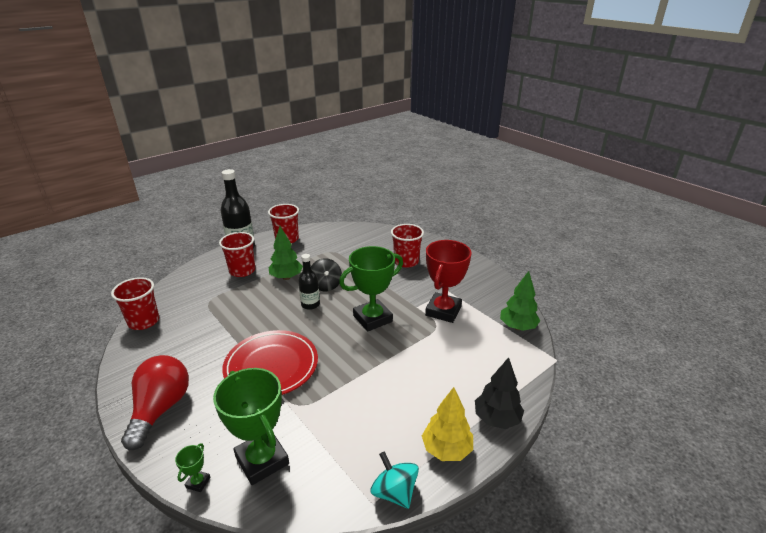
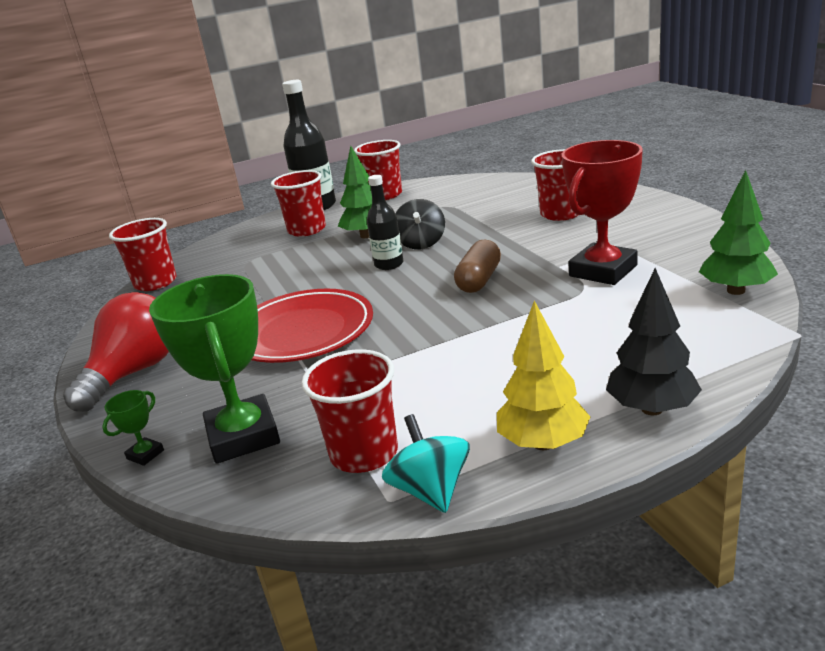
camera: 20 degrees right, 5 degrees down
(345, 467) = (364, 453): none -> red cup
(372, 318) = (479, 280): green trophy -> brown capsule

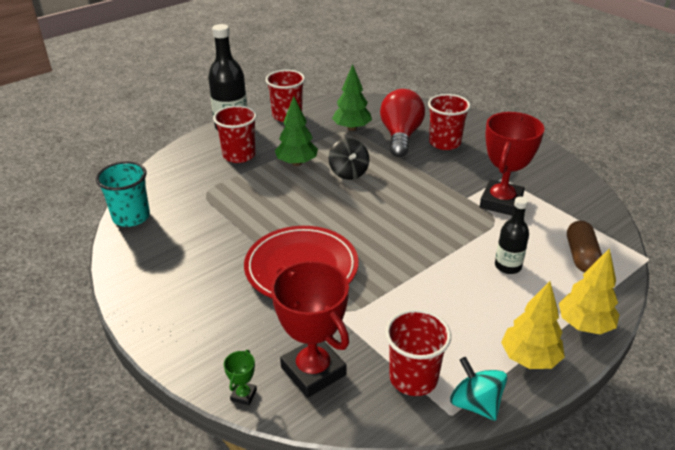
camera: 20 degrees left, 10 degrees up
(134, 373) = (179, 316): red light bulb -> red light bulb (400, 136)
(155, 283) = (131, 217): red cup -> turquoise cup
(243, 436) = (313, 371): green trophy -> red trophy
(389, 264) = (334, 195): black bottle -> black bottle (508, 266)
(479, 280) = (414, 212): brown capsule -> brown capsule (581, 256)
(651, 409) = (584, 325): black tree -> yellow tree
(735, 290) = (596, 220): green tree -> green tree (351, 128)

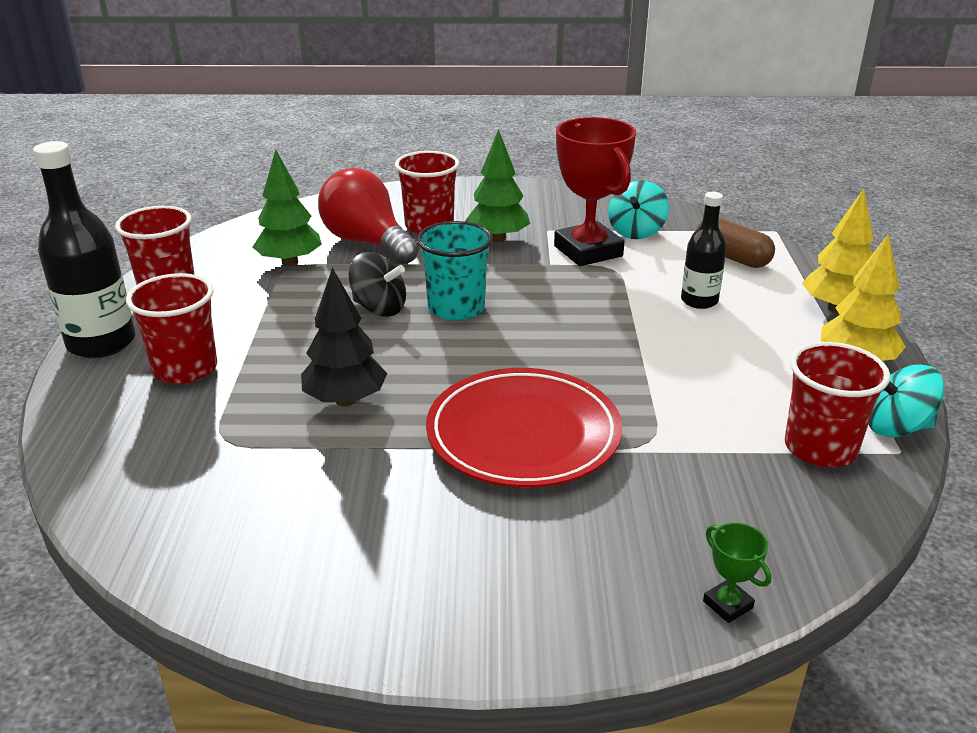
camera: 50 degrees left, 5 degrees down
(131, 217) = (157, 544): turquoise cup -> turquoise cup (456, 308)
(266, 205) = (345, 400): none -> black tree
(297, 163) = (291, 333): green tree -> green tree (497, 238)
(313, 371) = (738, 519): red trophy -> none
(552, 207) = (636, 232): none -> turquoise spinning top

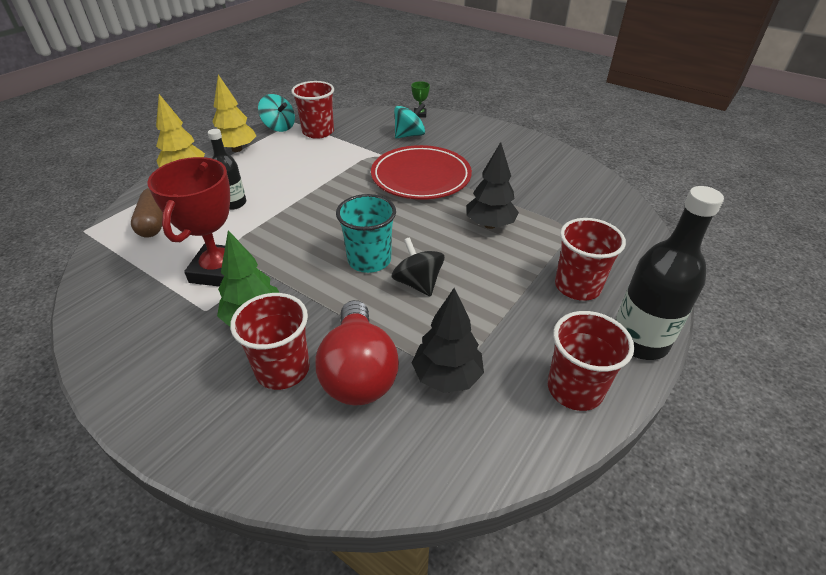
camera: 145 degrees left, 10 degrees up
(290, 262) = (447, 377): green tree -> black tree
(636, 232) = (156, 274): turquoise spinning top -> turquoise spinning top (409, 135)

